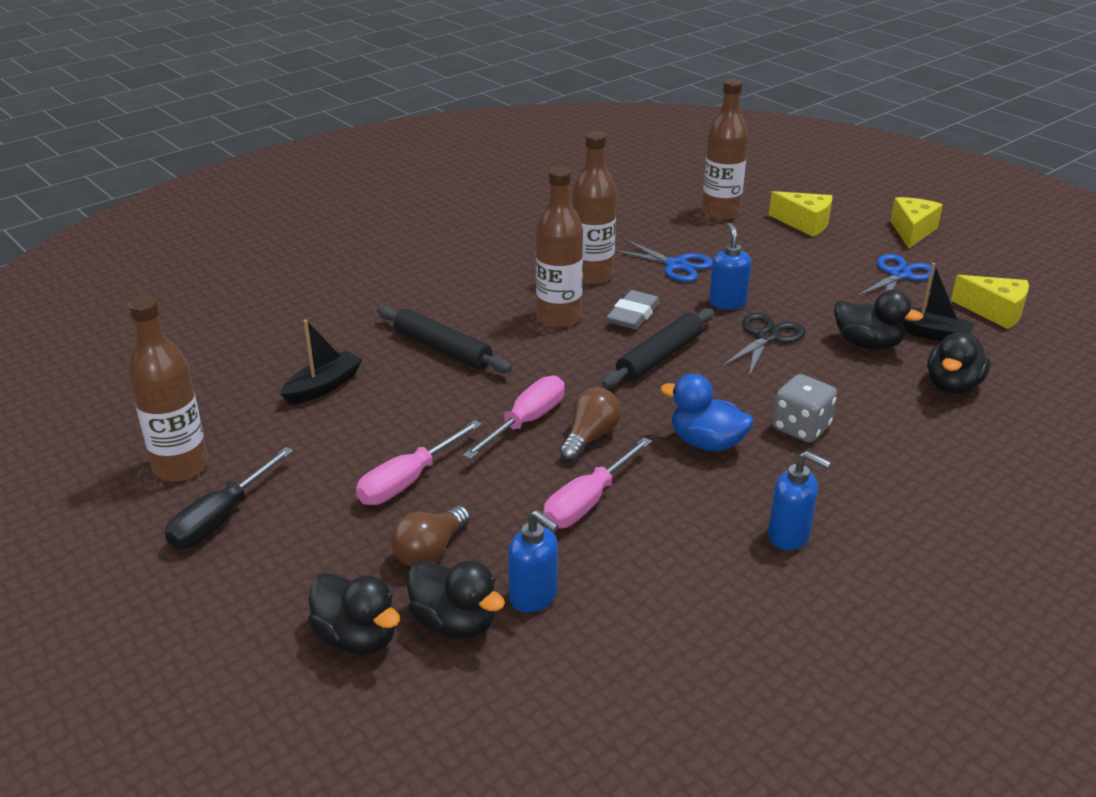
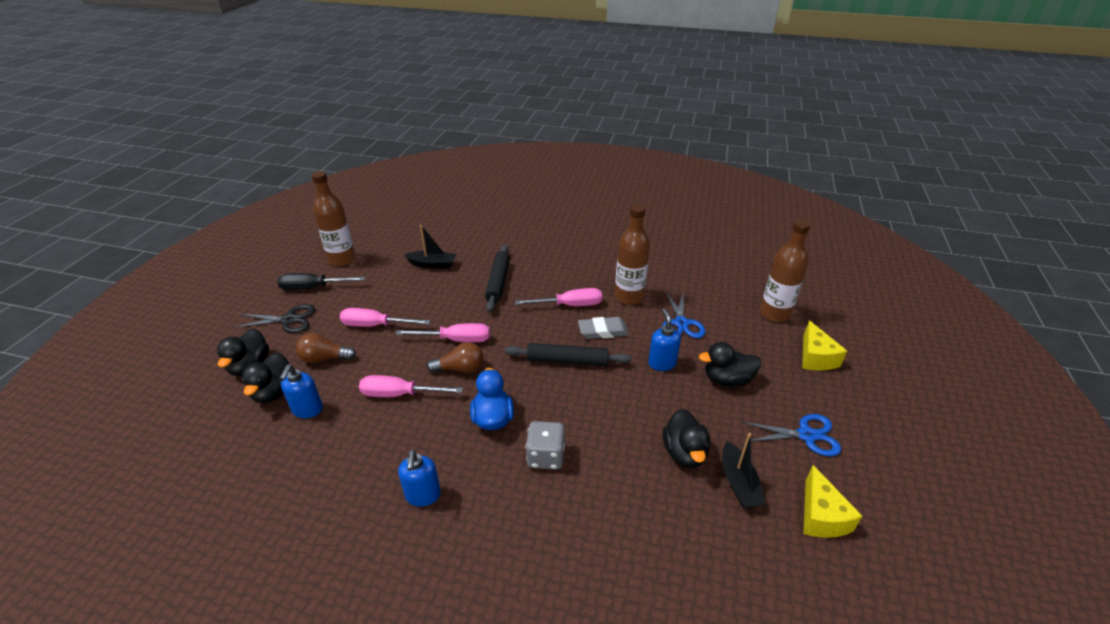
camera: 55 degrees right, 5 degrees up
(559, 317) = (569, 305): brown bottle -> pink screwdriver
(727, 303) = (661, 363): blue soap dispenser -> blue soap dispenser turned 60 degrees counterclockwise
(766, 337) = (639, 398): black scissors -> black scissors (289, 320)
(912, 231) = (887, 419): yellow cheese -> none
(952, 386) = (676, 524): black duck -> black duck (727, 379)

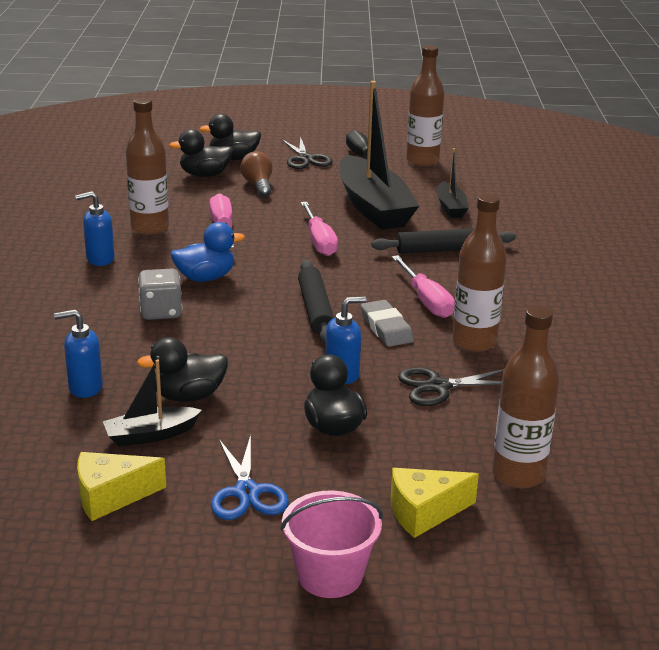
camera: 75 degrees right, 10 degrees down
(307, 410) = (187, 193): blue soap dispenser -> blue soap dispenser (85, 388)
(372, 448) = (150, 228): none -> brown bottle
(375, 325) = (320, 198): pink screwdriver -> none
(410, 300) = (373, 207): none -> black boat
(460, 369) = (273, 251): brown light bulb -> none
(681, 323) = (438, 386): blue scissors -> black scissors
(883, 408) = (330, 575): none -> pink bucket

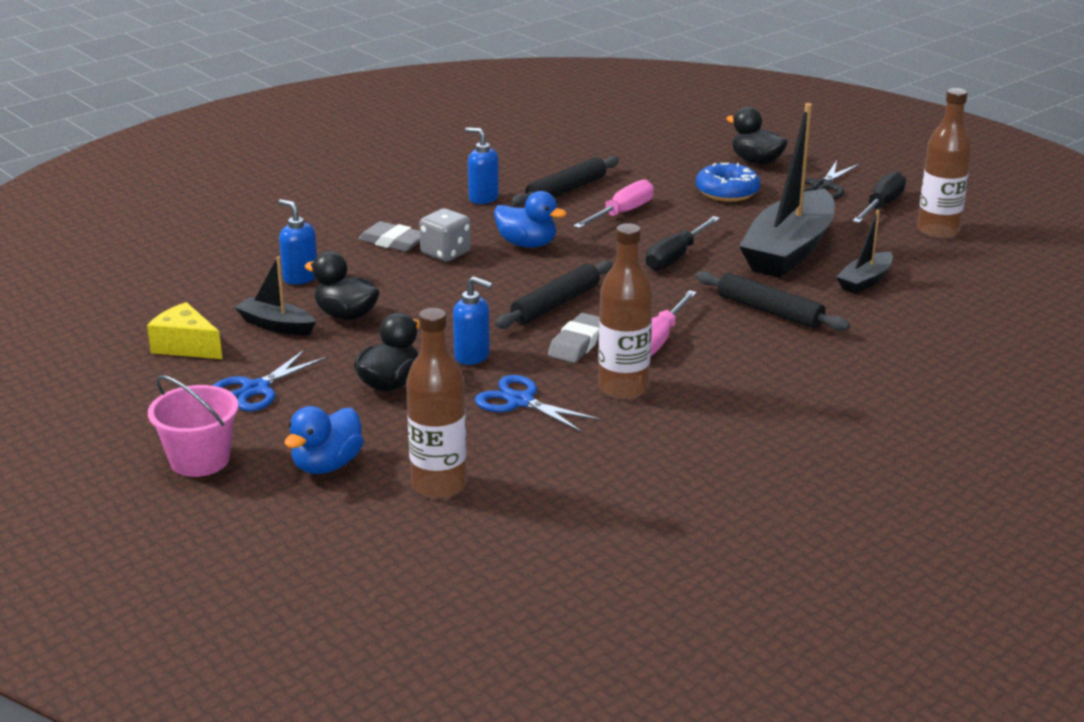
camera: 50 degrees right, 0 degrees up
(100, 323) = (393, 241): none -> grey eraser
(150, 228) = (566, 190): brown bottle -> black rolling pin
(205, 175) = (700, 166): black duck -> none
(258, 185) = (727, 192): brown light bulb -> blue donut
(319, 241) = (676, 257): pink screwdriver -> black screwdriver
(424, 512) = (327, 465): yellow cheese -> blue duck
(438, 386) = (520, 401): black scissors -> blue scissors

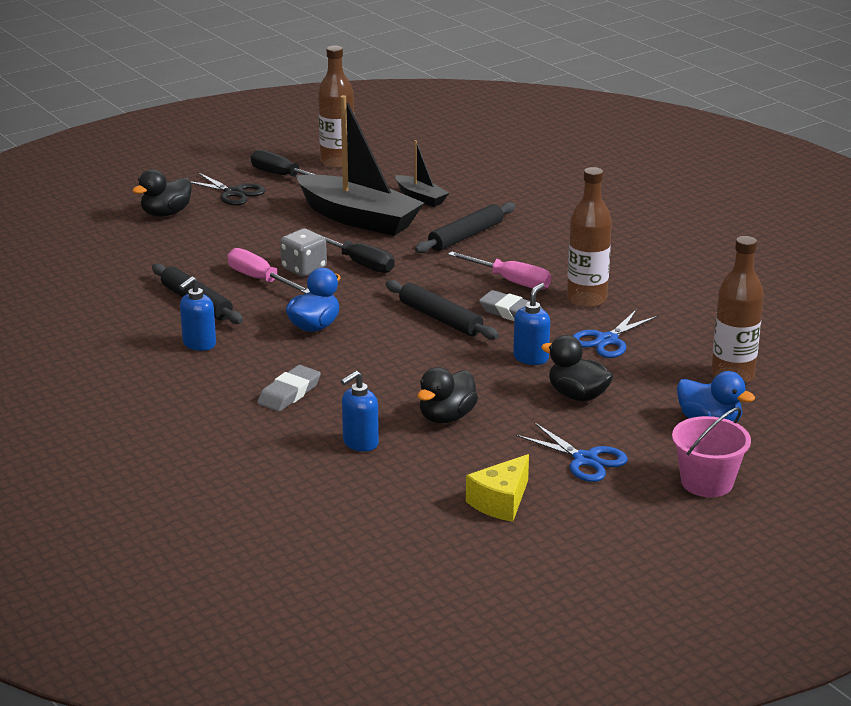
camera: 85 degrees left, 0 degrees up
(276, 325) = (463, 453): black boat -> none
(446, 253) = (324, 366): grey dice -> grey dice (304, 269)
(727, 192) = (230, 231): blue donut -> none

